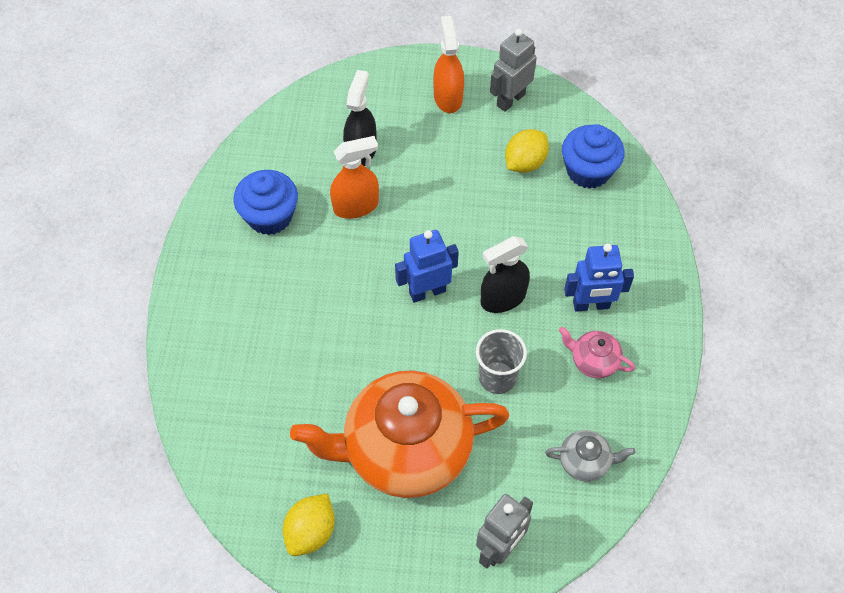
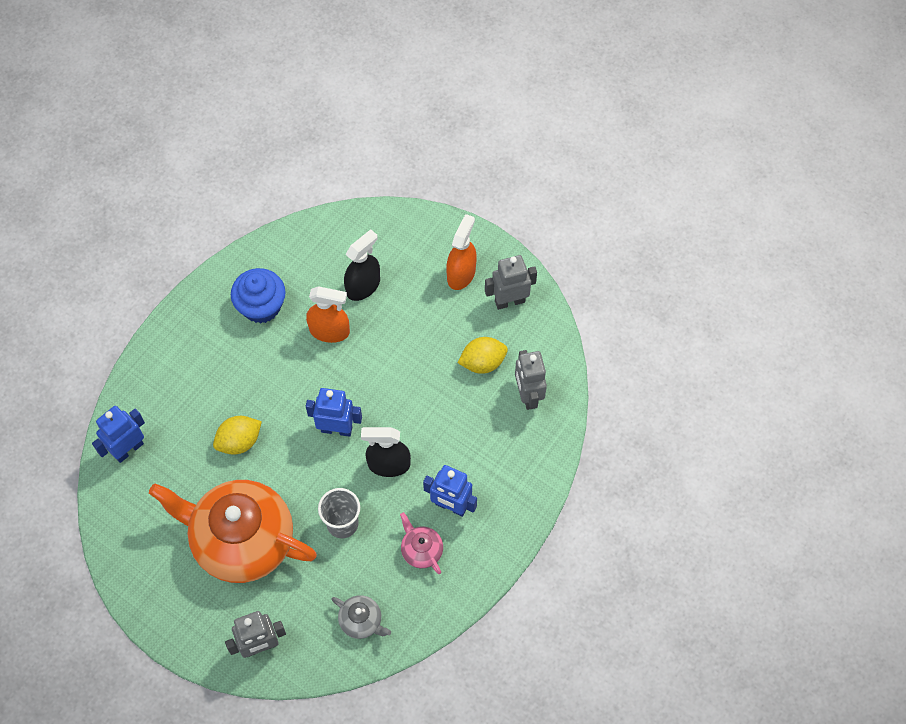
camera: 30 degrees right, 5 degrees up
(218, 424) = (128, 449): none -> blue robot
(311, 532) = (142, 562): yellow lemon -> yellow lemon (239, 441)
(588, 171) = (528, 395): blue cupcake -> grey robot

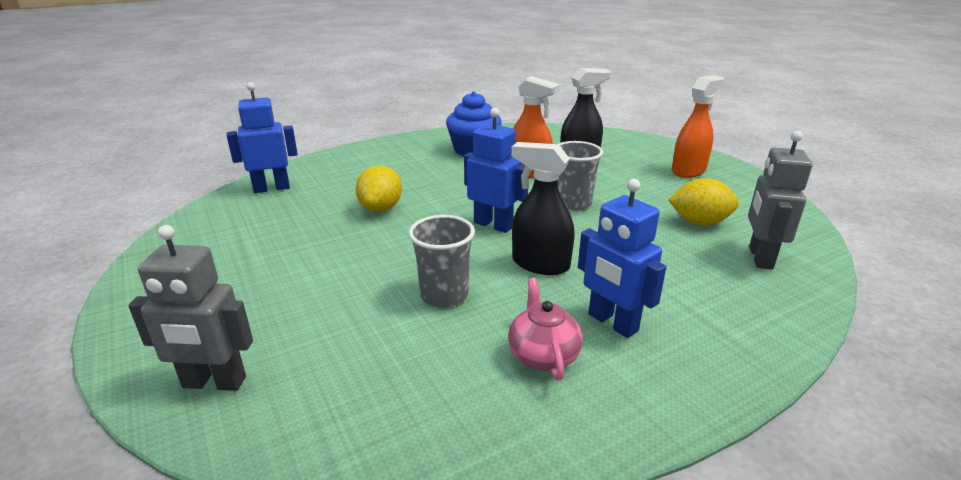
camera: 25 degrees right, 35 degrees down
(239, 441) = (381, 208): yellow lemon -> yellow lemon turned 75 degrees counterclockwise
(242, 540) = (308, 273): orange teapot -> none
(361, 621) = (390, 409): grey teapot -> none
(383, 371) = (573, 203): none -> grey cup
(509, 301) = (743, 194): grey robot -> none

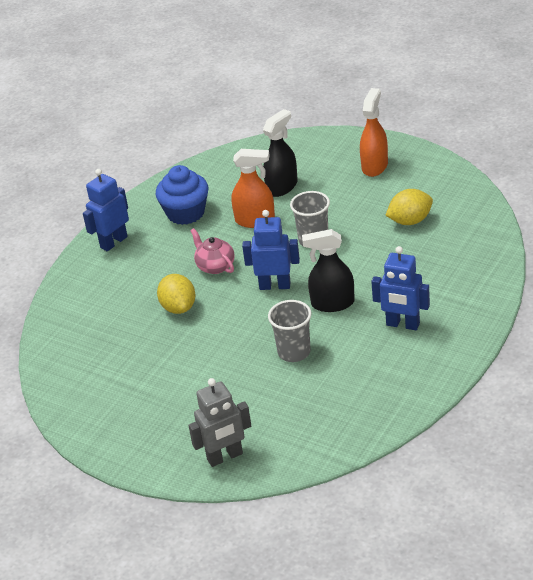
camera: 25 degrees left, 10 degrees up
(272, 188) = (67, 328): blue robot -> blue robot (113, 242)
(543, 355) = (380, 361): pink teapot -> pink teapot (215, 266)
(760, 257) = (460, 237): grey robot -> none

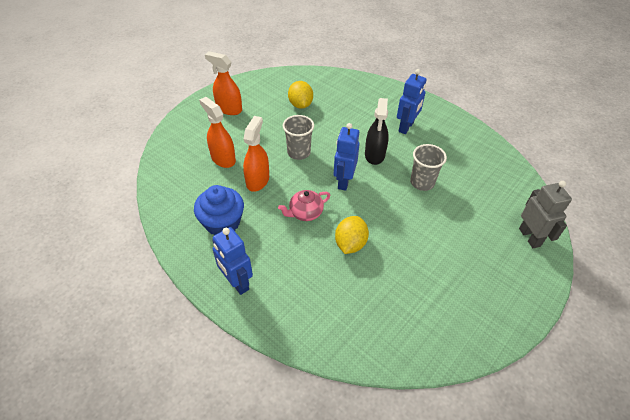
camera: 85 degrees left, 10 degrees up
(178, 307) = (350, 244): yellow lemon -> yellow lemon turned 60 degrees counterclockwise
(282, 187) = (223, 159): black spray bottle -> orange spray bottle

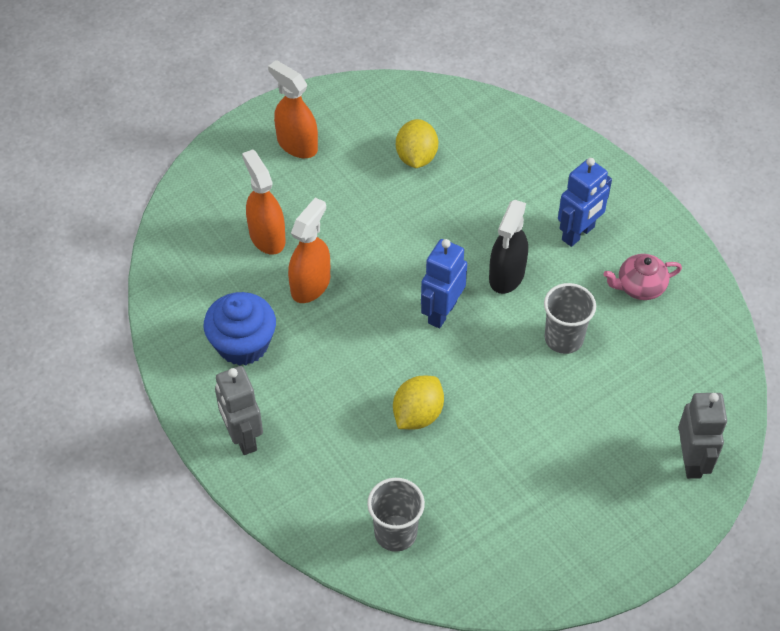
camera: 15 degrees right, 5 degrees up
(237, 283) = (243, 437): blue robot -> grey robot
(299, 152) = (387, 248): grey cup -> grey cup (395, 533)
(305, 213) = (367, 353): pink teapot -> pink teapot (639, 287)

